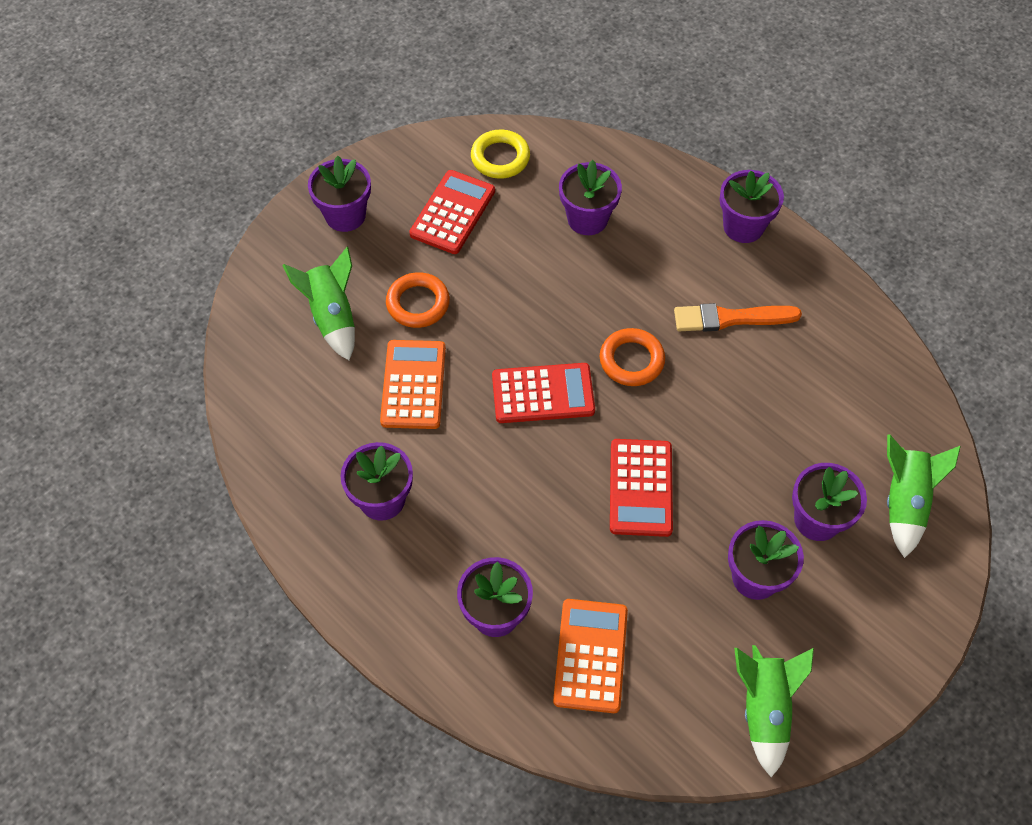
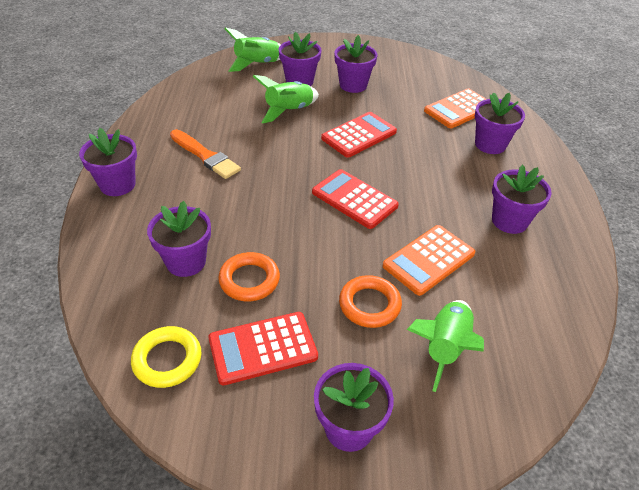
camera: 135 degrees left, 15 degrees down
(631, 360) = (284, 178): orange ring -> orange ring (249, 280)
(764, 709) = (405, 61): green rocket -> green rocket (289, 111)

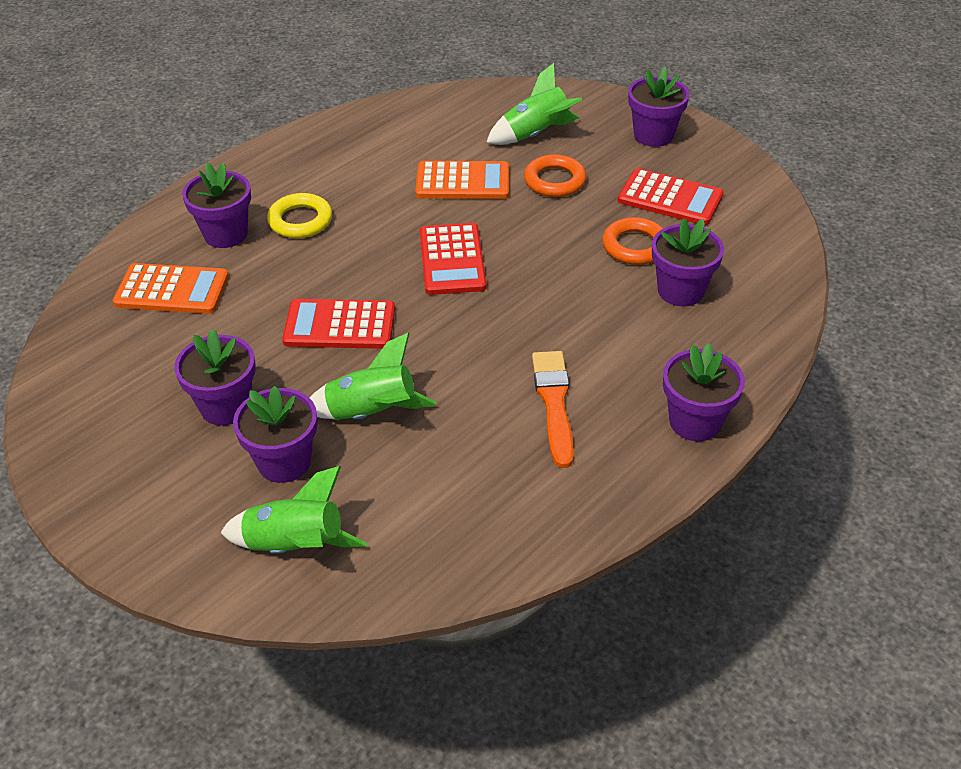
camera: 135 degrees left, 0 degrees up
(167, 360) = (752, 228): yellow ring -> yellow ring (300, 221)
(509, 221) = (346, 169): purple flower pot -> none

